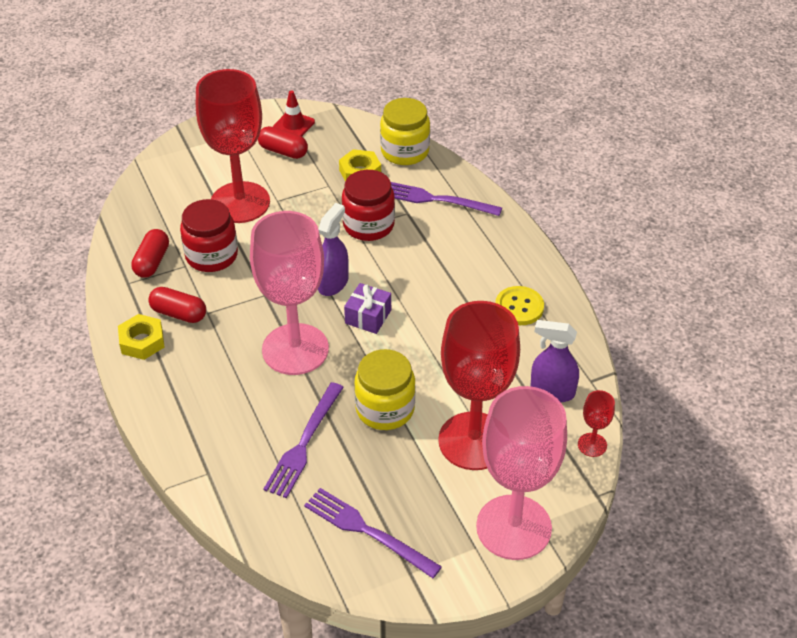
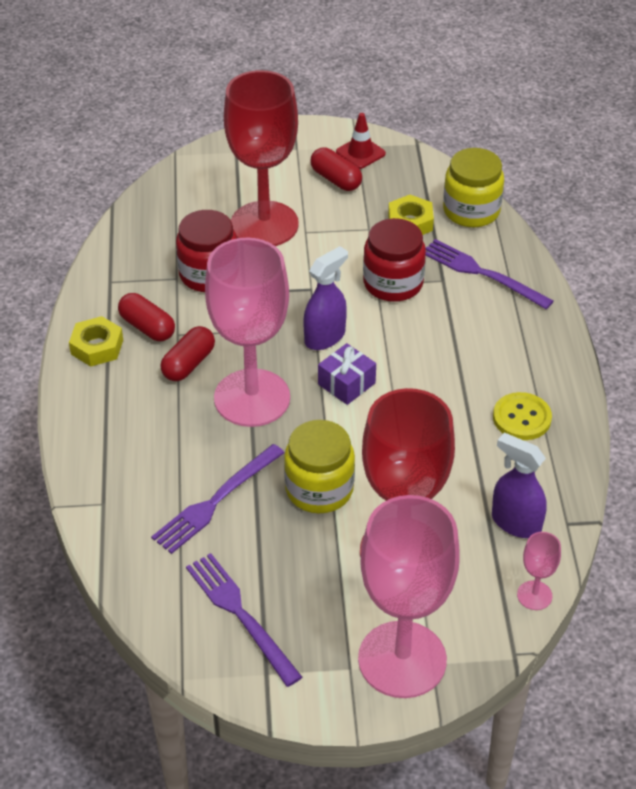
camera: 20 degrees right, 0 degrees up
(152, 262) = (144, 265): red capsule -> red capsule (188, 364)
(592, 445) = (534, 595): red goblet -> pink goblet

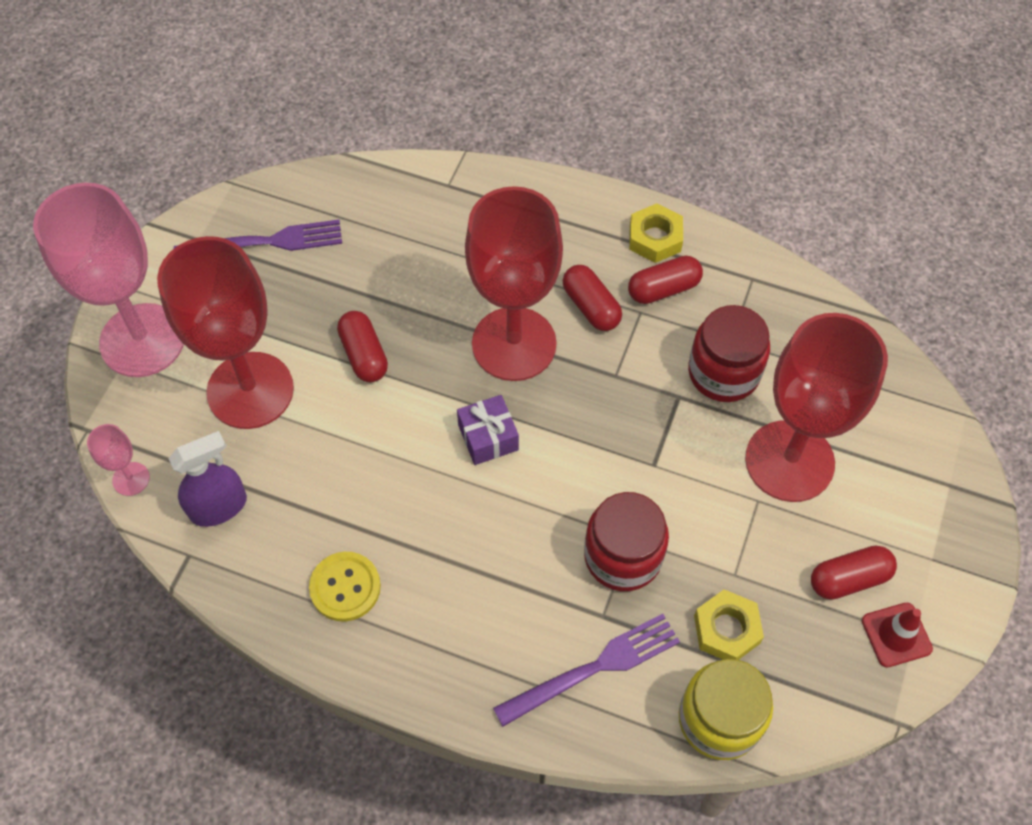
camera: 115 degrees right, 15 degrees up
(216, 500) = (400, 268): purple fork -> none
(252, 398) = (514, 344): pink goblet -> red goblet
(319, 489) = (364, 355): yellow jar -> red capsule
(325, 337) = (568, 446): purple spray bottle -> none

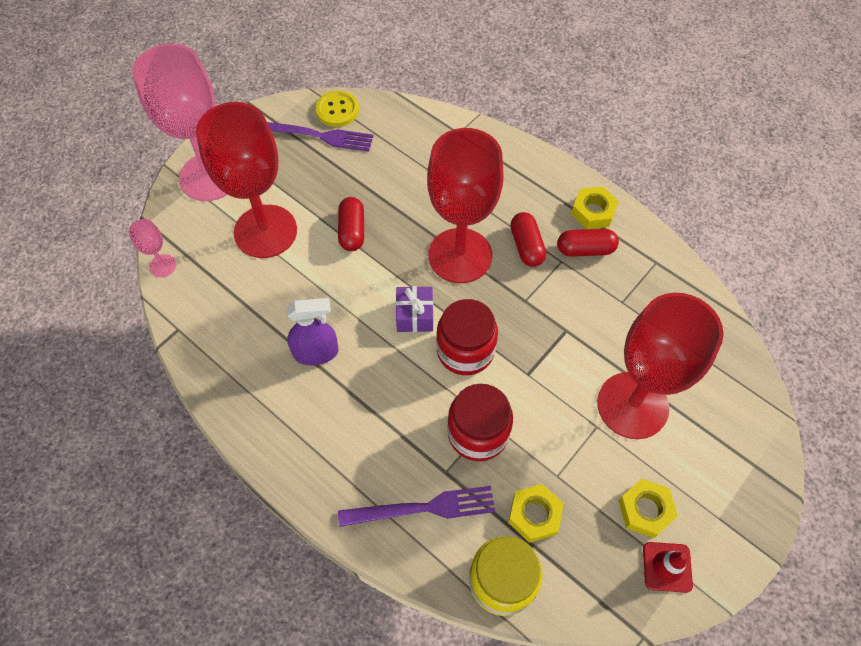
camera: 20 degrees right, 0 degrees up
(219, 507) = (211, 303): purple spray bottle -> purple spray bottle (316, 352)
(345, 587) = (272, 387): yellow button -> yellow button (337, 110)
(723, 372) = (607, 324): red jar -> red jar (465, 350)
(849, 579) = (645, 510): red capsule -> yellow nut

